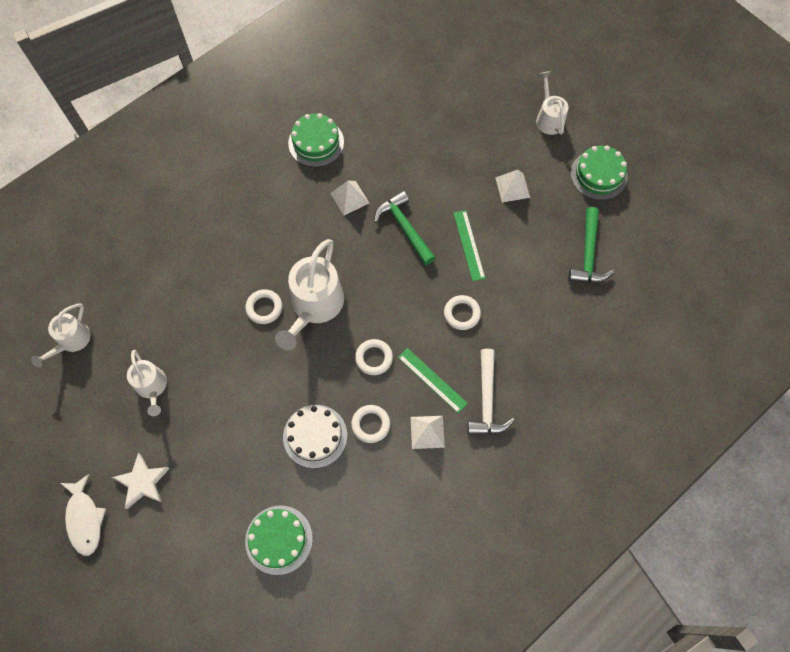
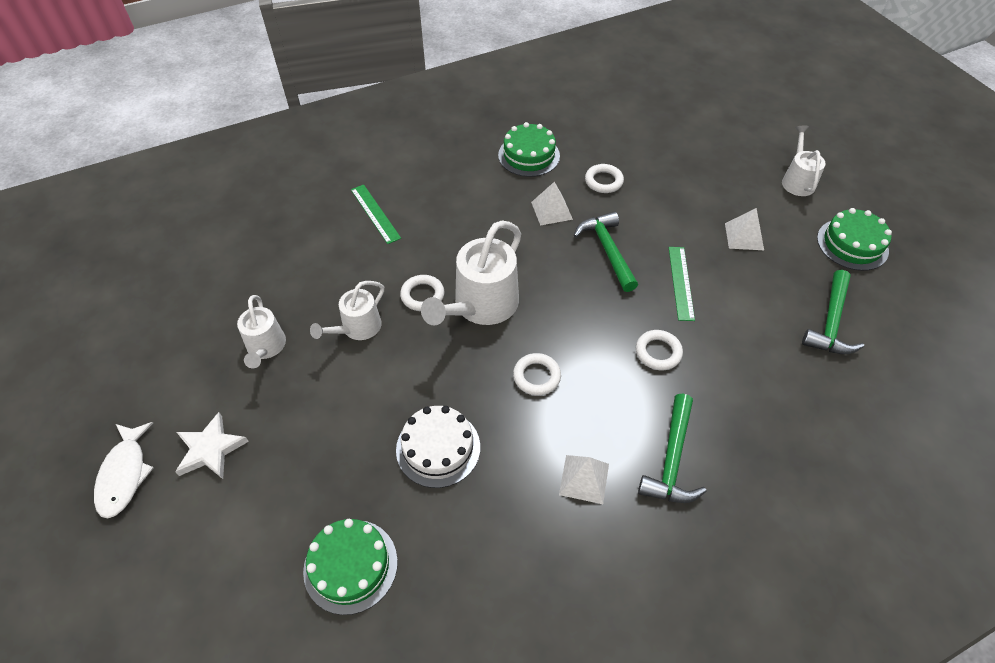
camera: 15 degrees right, 15 degrees down
(71, 341) = (199, 282): white watering can -> white watering can (357, 328)
(370, 424) = (512, 452): white ring -> white ring (603, 181)
(432, 380) = (604, 418): green ruler -> green ruler (375, 213)
(487, 400) = (671, 459): white hammer -> green hammer

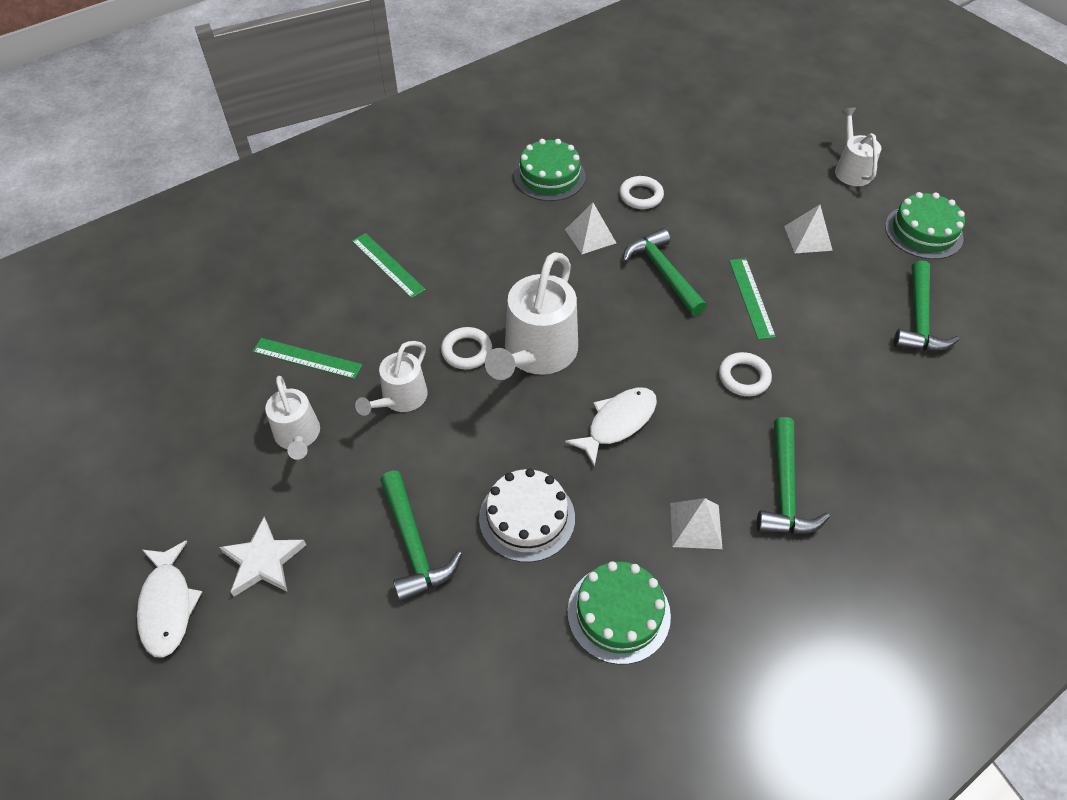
camera: 10 degrees left, 0 degrees up
(289, 283) = (307, 358): none -> green ruler
(336, 456) = (413, 544): none -> green hammer
(350, 566) = (460, 661): green cake -> green cake (618, 613)
(536, 376) = (617, 423): white ring -> white fish

